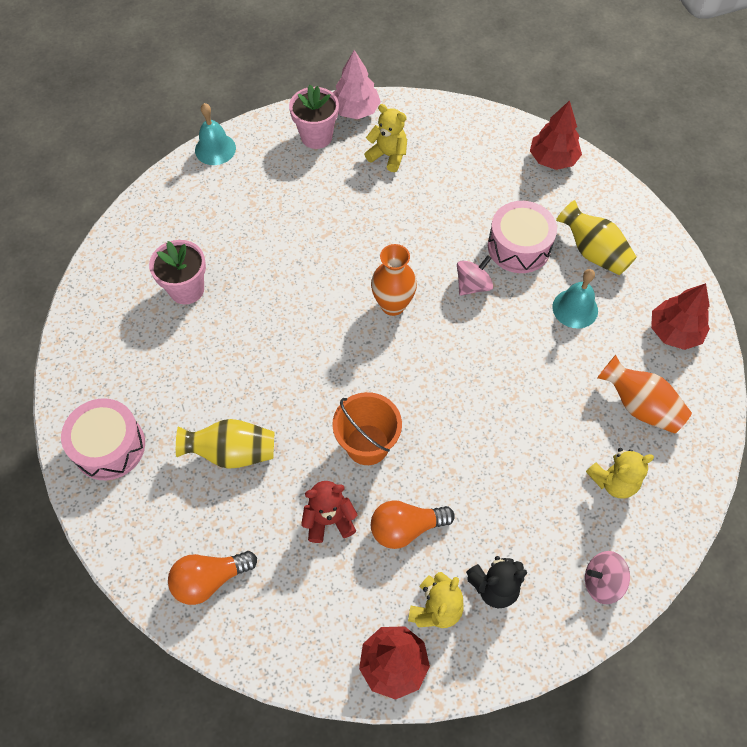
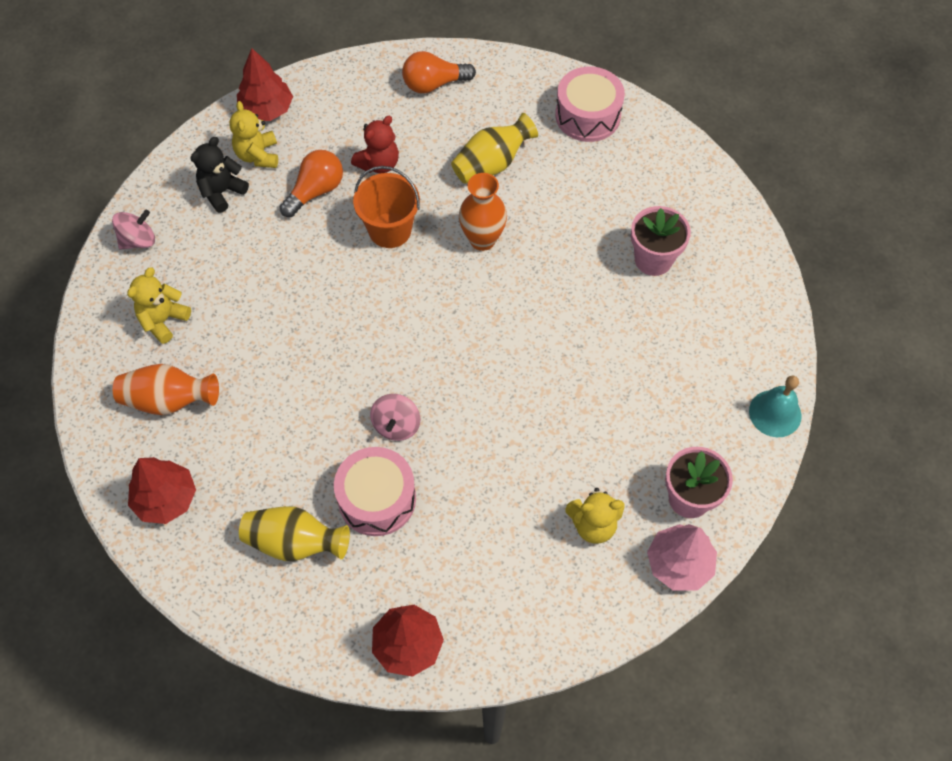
camera: 145 degrees right, 0 degrees up
(210, 579) = (434, 84): orange light bulb -> orange light bulb turned 135 degrees counterclockwise
(393, 305) = (458, 358): orange vase -> orange vase (482, 239)
(575, 308) = (279, 463): turquoise bell -> none

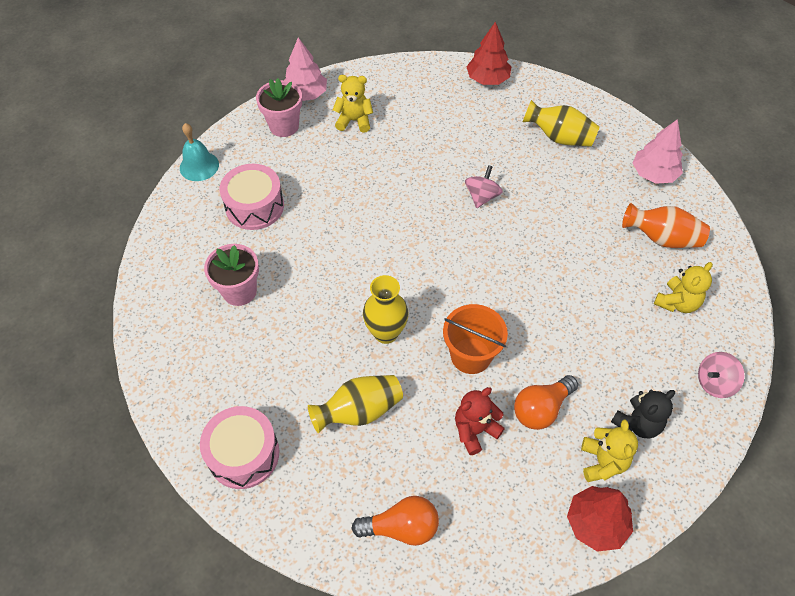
camera: 170 degrees left, 5 degrees down
(166, 499) = (653, 174): red tree -> pink tree
(377, 499) = (500, 154): pink drum -> pink drum (254, 206)
(482, 239) = (386, 333): orange vase -> yellow vase

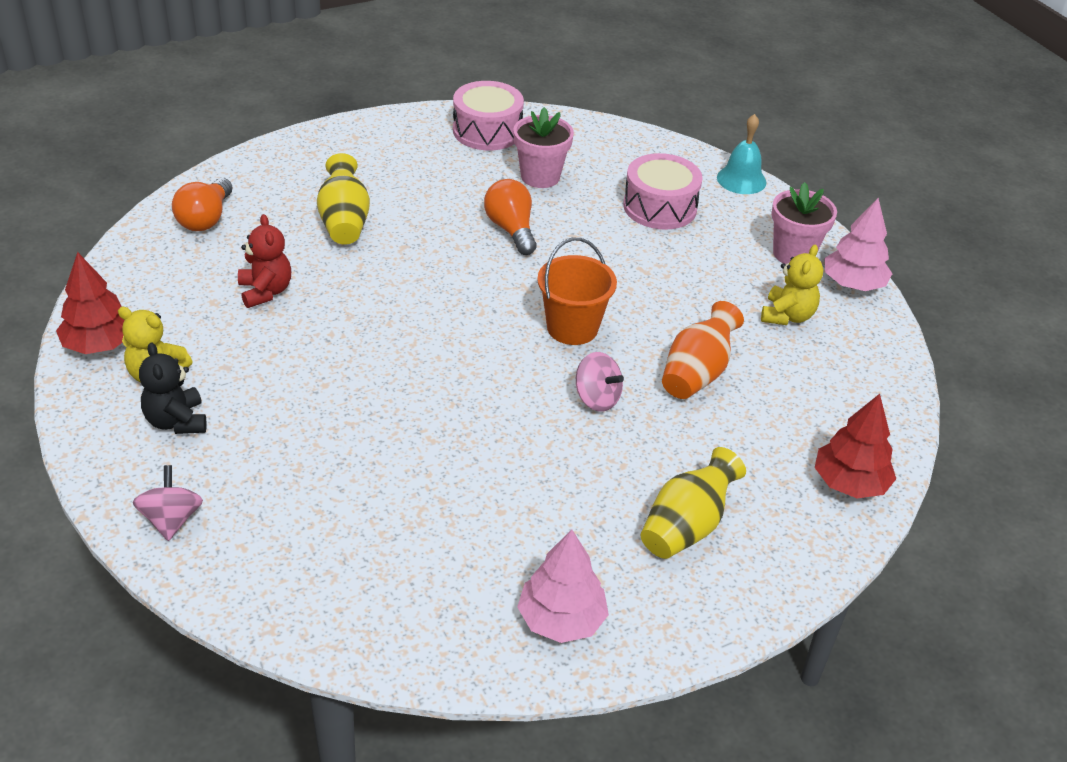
camera: 105 degrees right, 15 degrees down
(243, 454) = (348, 148): pink drum -> pink drum (487, 131)
(386, 333) = (427, 261): yellow vase -> none
(471, 355) = (357, 315): orange bucket -> orange bucket (572, 328)
(541, 409) = (253, 348): orange light bulb -> orange light bulb (511, 229)
(662, 238) = (428, 570): orange vase -> orange vase (697, 373)
(677, 302) = (311, 536): yellow teddy bear -> none

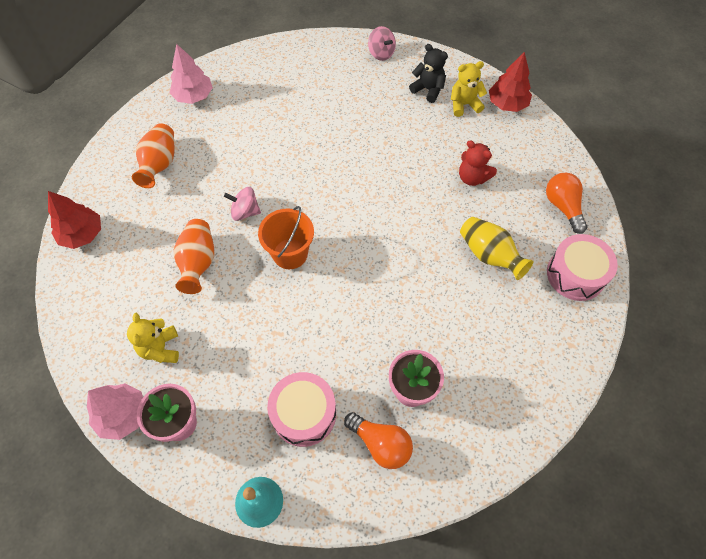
camera: 150 degrees right, 20 degrees up
(487, 131) = (493, 422): pink drum -> pink drum (575, 274)
(511, 229) = (387, 316): orange light bulb -> orange light bulb (380, 444)
(686, 526) = (160, 164): yellow vase -> orange vase

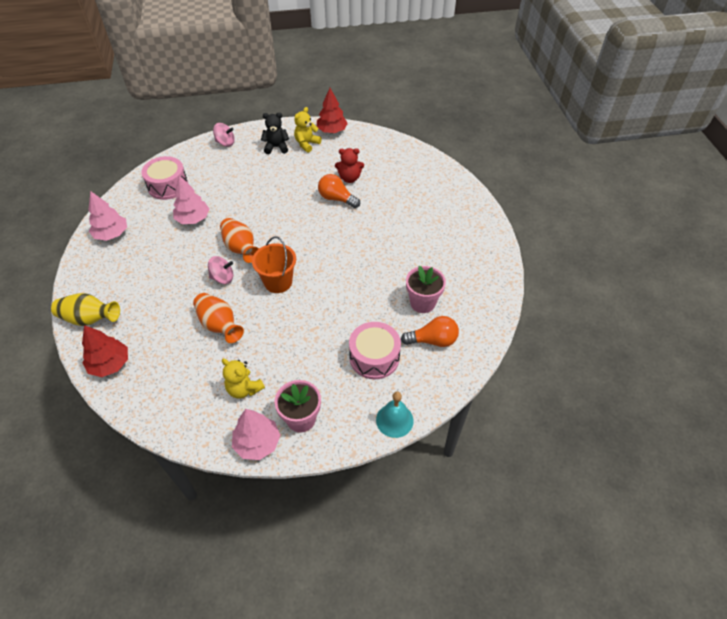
camera: 40 degrees left, 10 degrees down
(160, 164) = (128, 287): orange vase -> orange vase (241, 248)
(245, 212) = (223, 278): pink spinning top -> pink spinning top turned 150 degrees counterclockwise
(275, 125) = (193, 219): none -> pink tree
(489, 255) = (398, 211): yellow vase -> yellow vase (89, 319)
(563, 207) = (413, 165): orange light bulb -> orange light bulb (337, 199)
(575, 274) = (451, 193): pink drum -> pink drum (168, 186)

